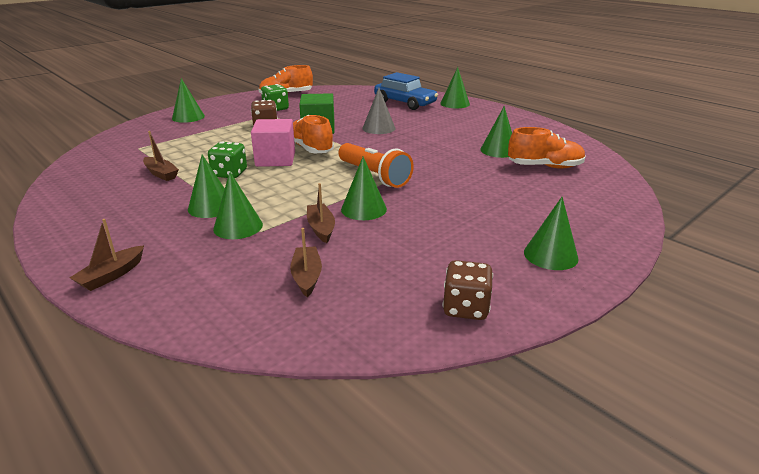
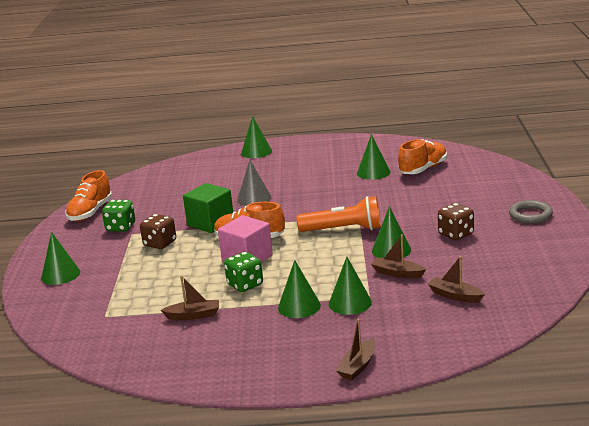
camera: 45 degrees left, 5 degrees down
(111, 275) = (358, 366): brown boat -> brown boat turned 45 degrees clockwise
(405, 103) = (216, 169): blue car -> none
(466, 308) = (550, 259): brown dice -> brown dice (456, 234)
(550, 255) = (530, 215): green cone -> grey ring

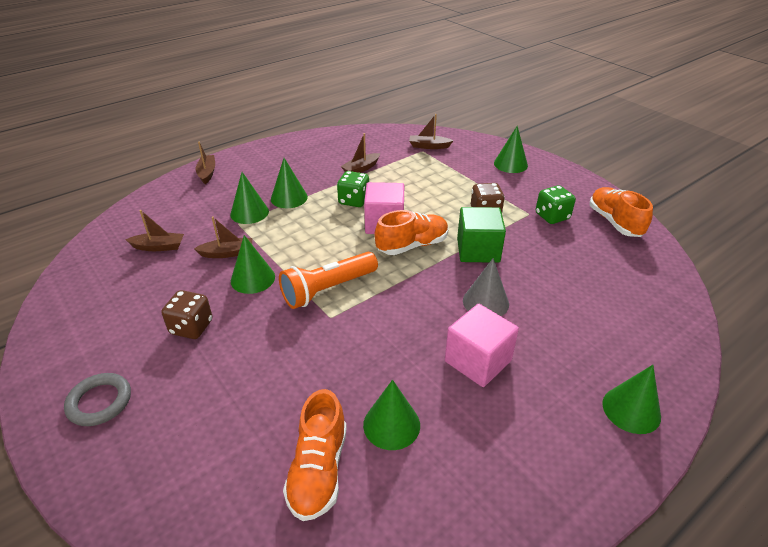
camera: 140 degrees right, 15 degrees up
(89, 319) = (429, 146): none -> brown boat
(299, 180) = (478, 361): none -> pink cube

